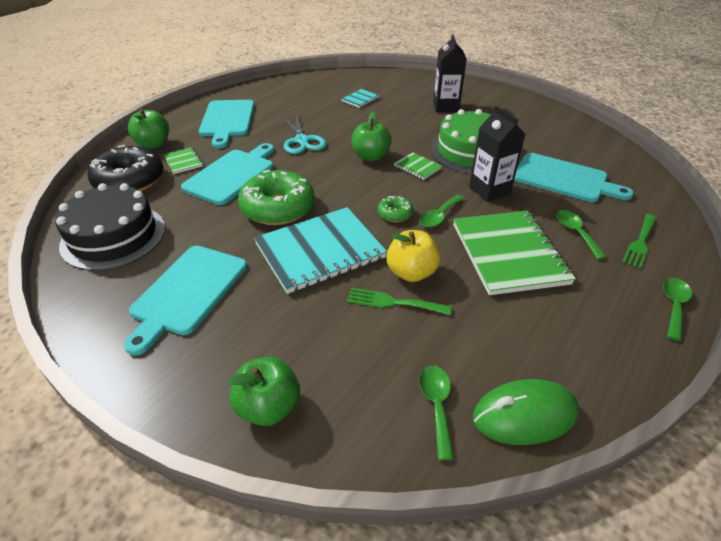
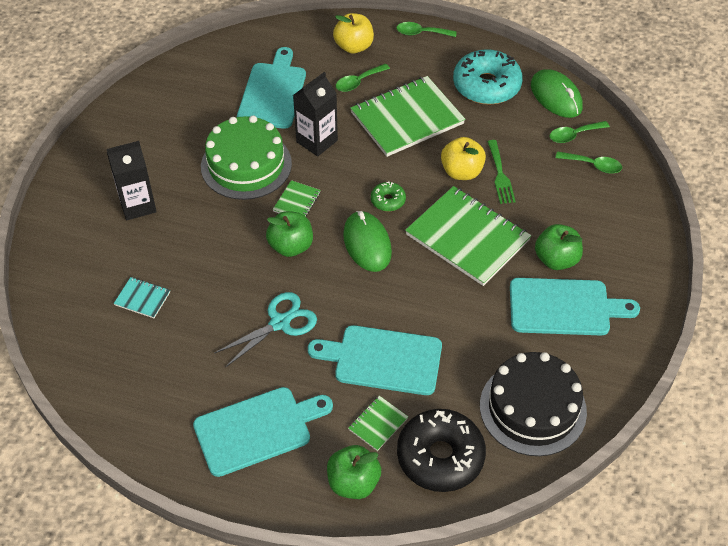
camera: 110 degrees left, 10 degrees up
(268, 407) = (626, 213): green apple -> green apple (556, 259)
(278, 208) = (422, 292): green donut -> none
(320, 251) = (467, 237): turquoise notebook -> green notebook
(350, 192) = (367, 244): none -> green mouse
(439, 216) = (376, 169): green spoon -> green spoon (593, 165)
(558, 340) = (486, 86): none -> turquoise donut
(640, 243) = (354, 46): green fork -> yellow apple

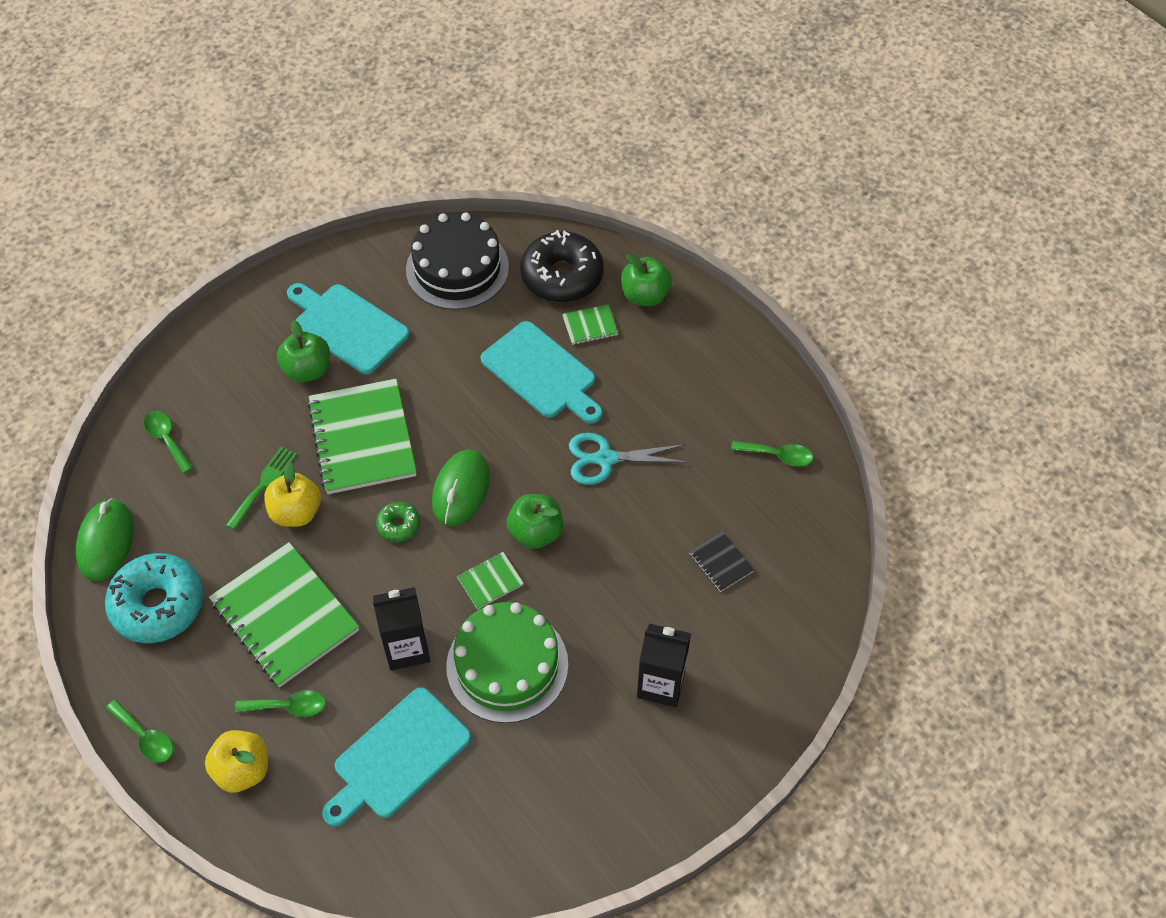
camera: 145 degrees left, 5 degrees up
(142, 298) = (720, 562): turquoise notebook -> black notebook
(257, 430) = (693, 377): turquoise cutting board -> none
(407, 118) = (285, 616): green notebook -> green notebook turned 45 degrees clockwise
(574, 135) = (144, 484): green spoon -> green spoon (778, 455)

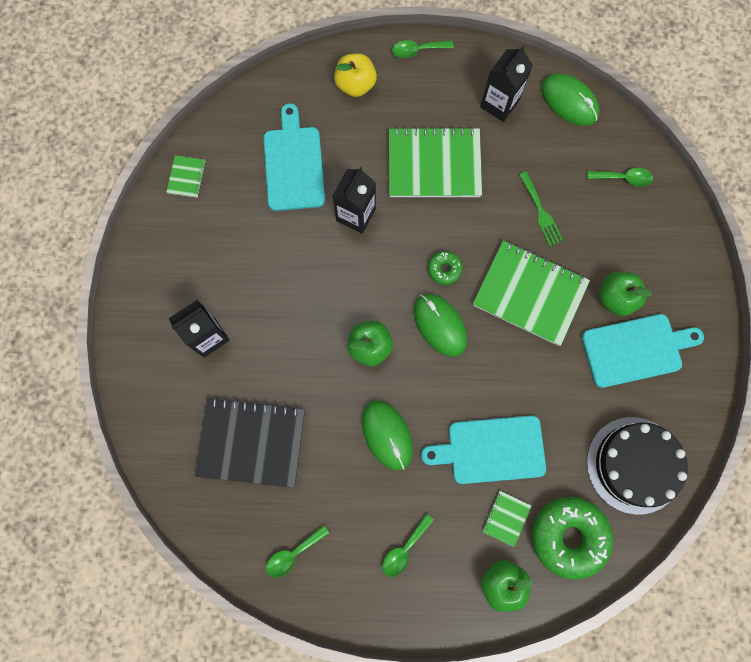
camera: 130 degrees right, 20 degrees up
(158, 605) = (499, 104): turquoise donut -> black carton
(288, 706) = (373, 130): green spoon -> green spoon (404, 549)
(296, 512) = (504, 217): yellow apple -> none
(490, 581) = (359, 293): green notebook -> green notebook (186, 177)
(507, 665) = (296, 261): green cake -> none
(562, 276) = (568, 536): black donut -> green donut
(606, 459) = (387, 435): turquoise scissors -> green mouse
(720, 562) = (251, 442): black notebook -> black notebook, size x2.28

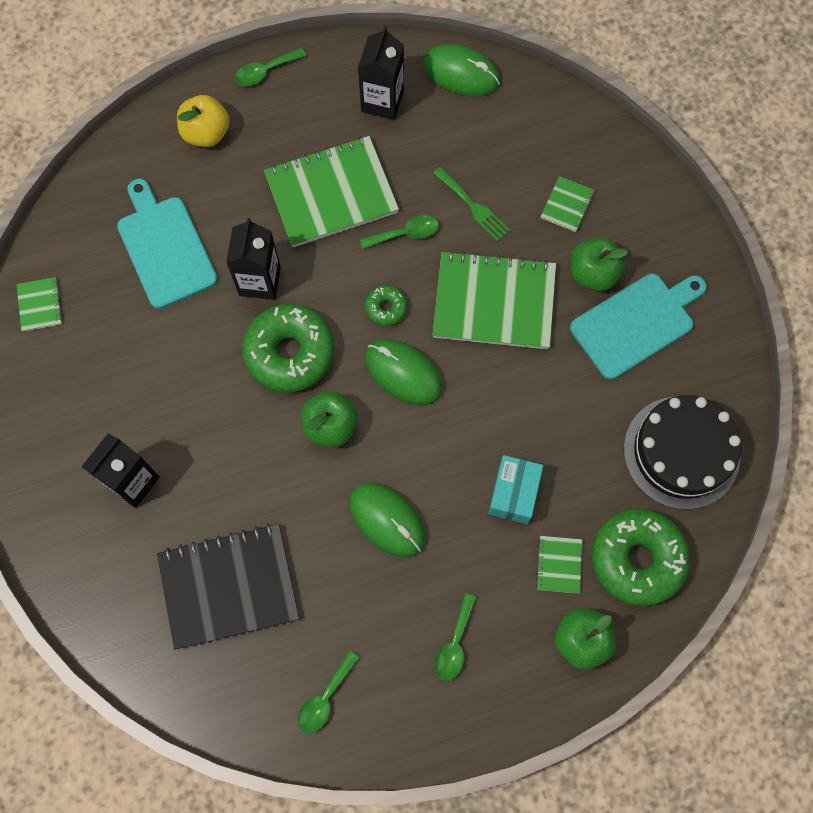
camera: 20 degrees left, 5 degrees down
(359, 279) = (290, 353): none -> green donut
(491, 449) = (513, 493): turquoise cutting board -> turquoise box
(615, 236) = (567, 205): none -> green notebook
(623, 178) = (553, 138): green spoon -> green spoon (405, 234)

